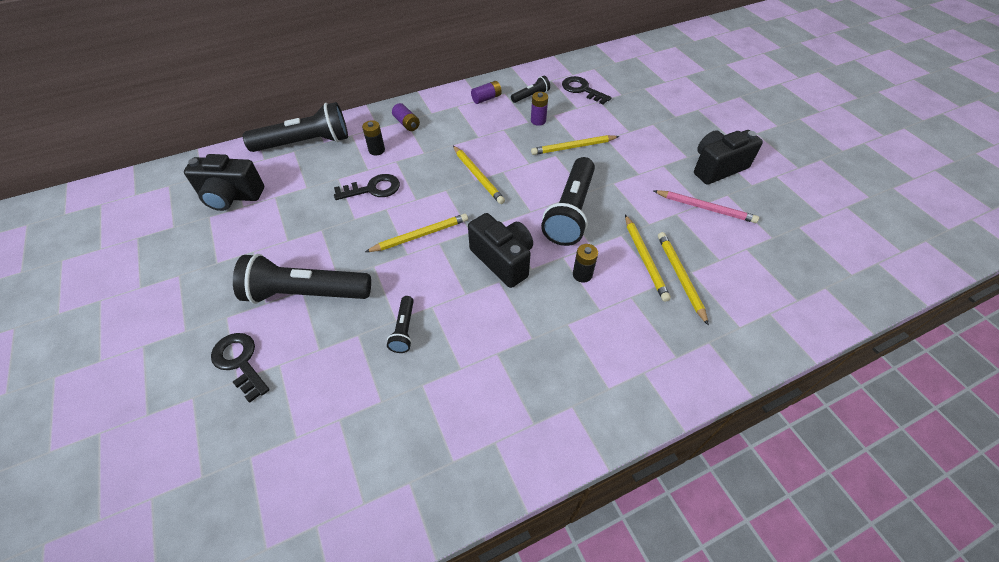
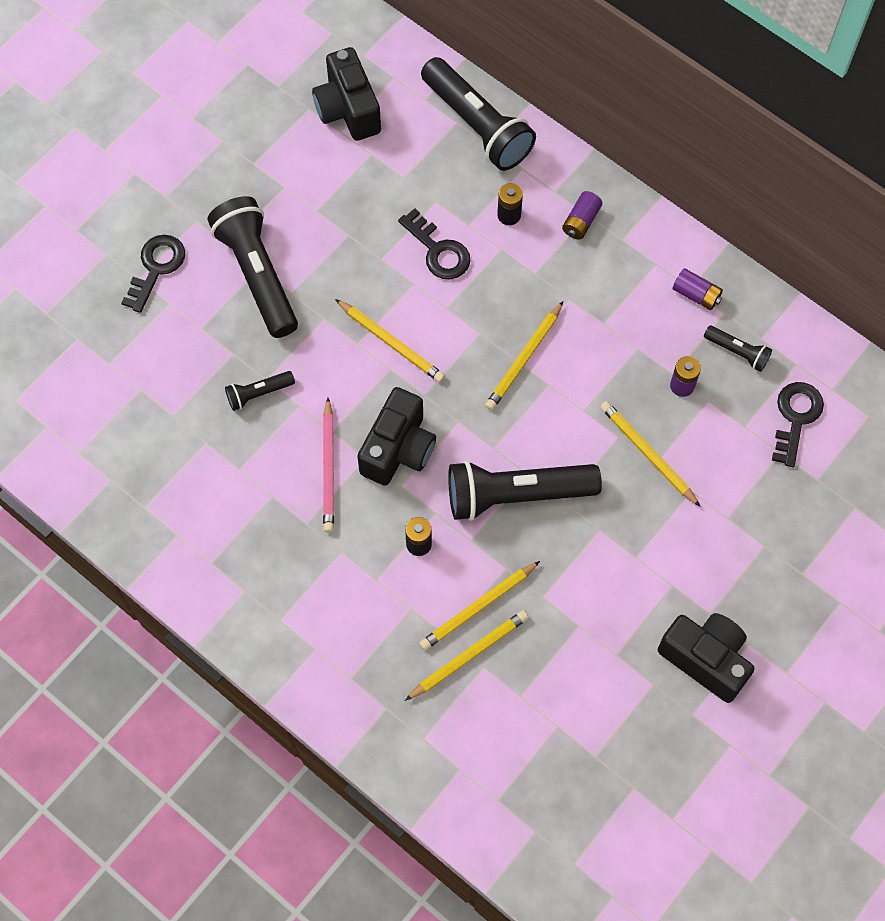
camera: 65 degrees right, 15 degrees up
(705, 208) = (609, 660): pink pencil -> pink pencil (328, 468)

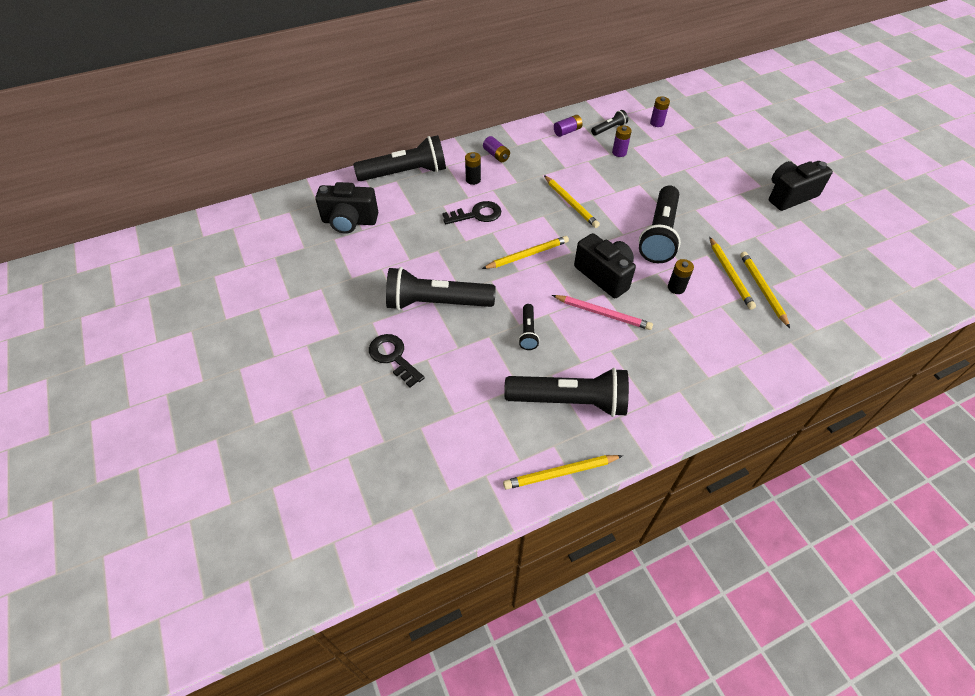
camera: 65 degrees left, 15 degrees down
(176, 475) = (569, 401): none -> black flashlight
(647, 454) = (655, 177): yellow pencil -> yellow pencil (560, 473)
(795, 417) = (656, 123): black key -> purple battery

